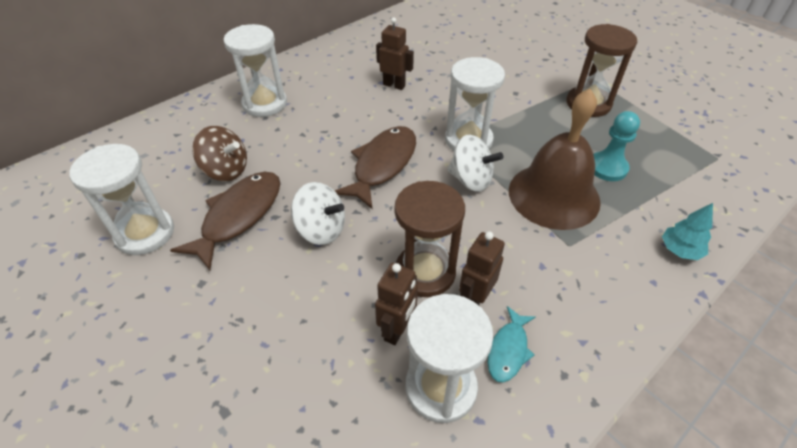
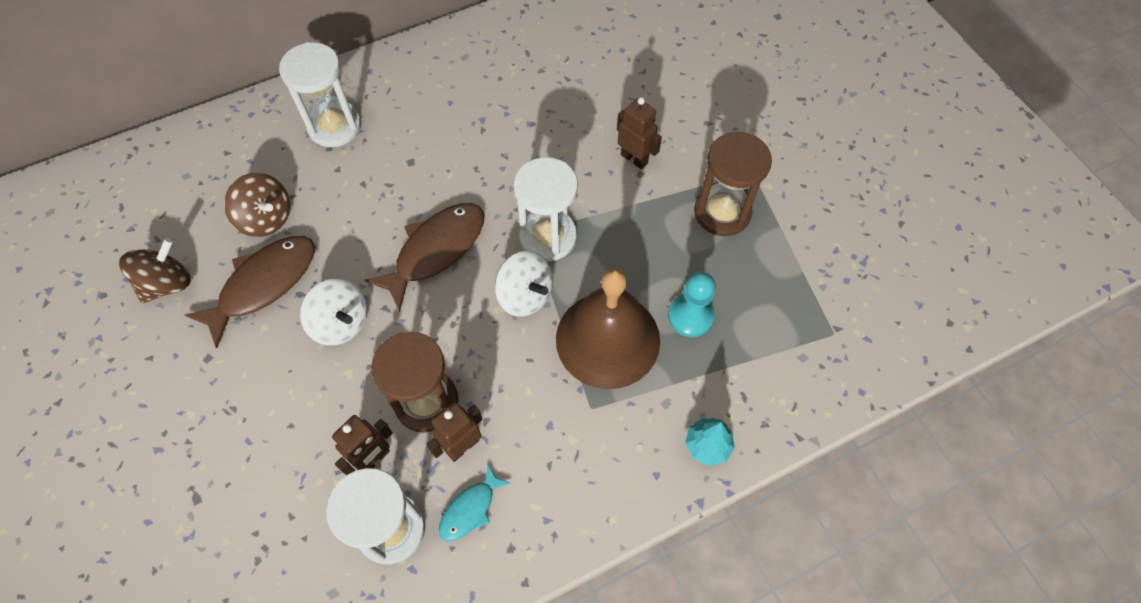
camera: 15 degrees right, 15 degrees up
(145, 233) = (167, 284): white hourglass -> brown spinning top
(394, 85) = (496, 128): brown robot -> brown robot (634, 159)

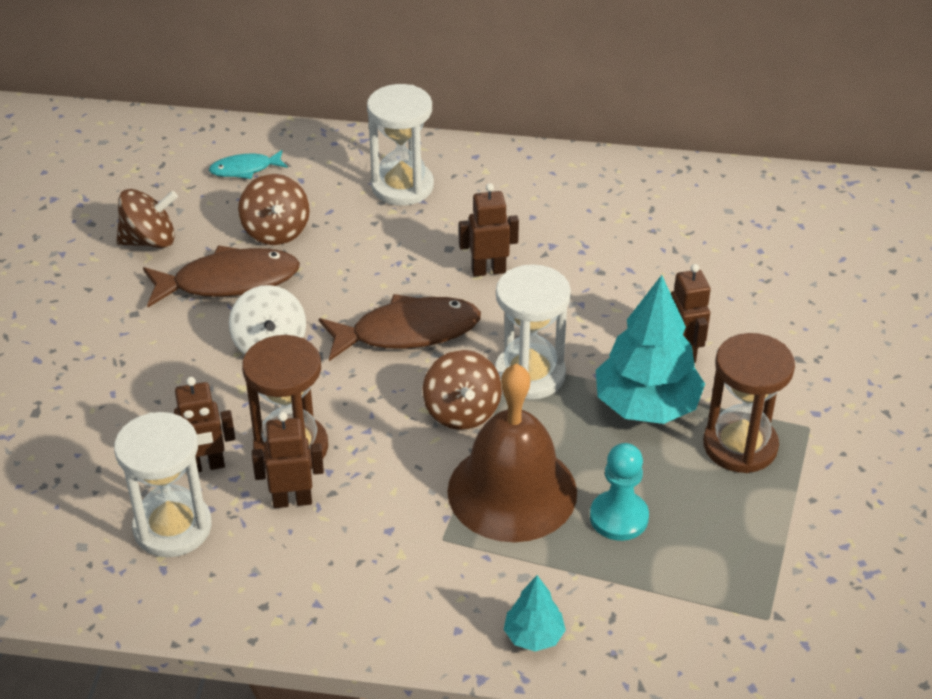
camera: 35 degrees right, 20 degrees down
(453, 165) = (488, 270): none -> brown robot
(470, 509) = (255, 553): turquoise fish -> turquoise fish (245, 169)
(525, 295) = (462, 412): white spinning top -> brown spinning top
(642, 216) = (646, 406): none -> turquoise tree

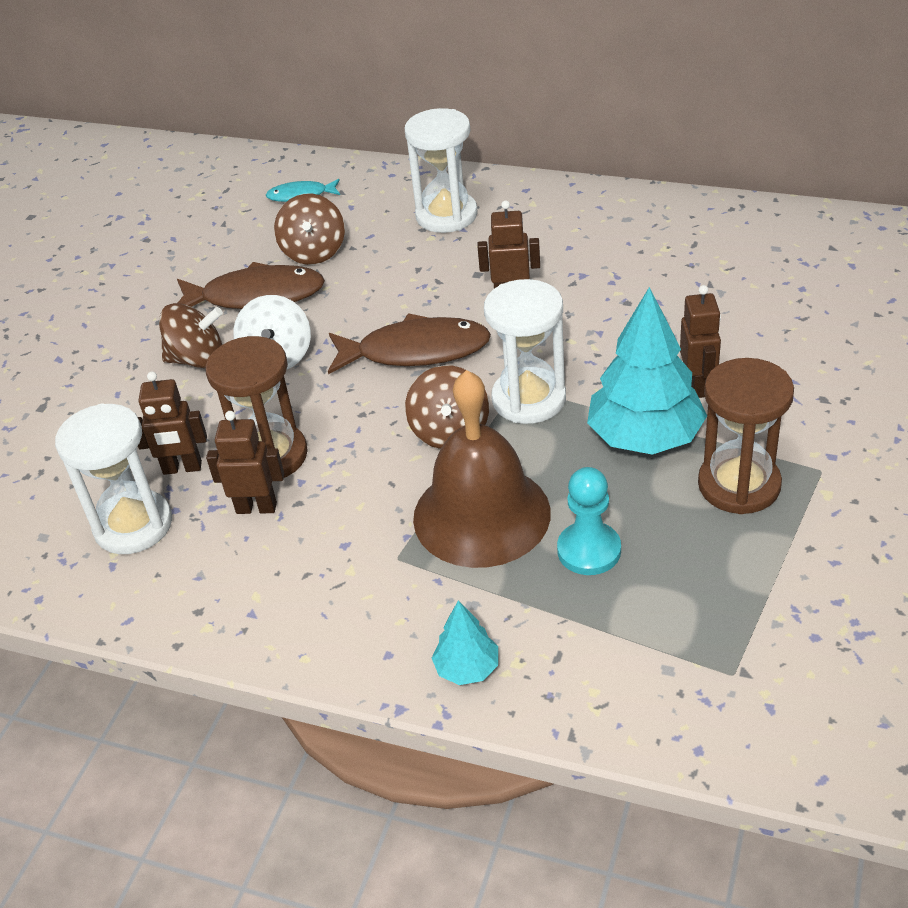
camera: 15 degrees right, 0 degrees up
(150, 241) = (194, 256): brown spinning top -> brown spinning top (197, 359)

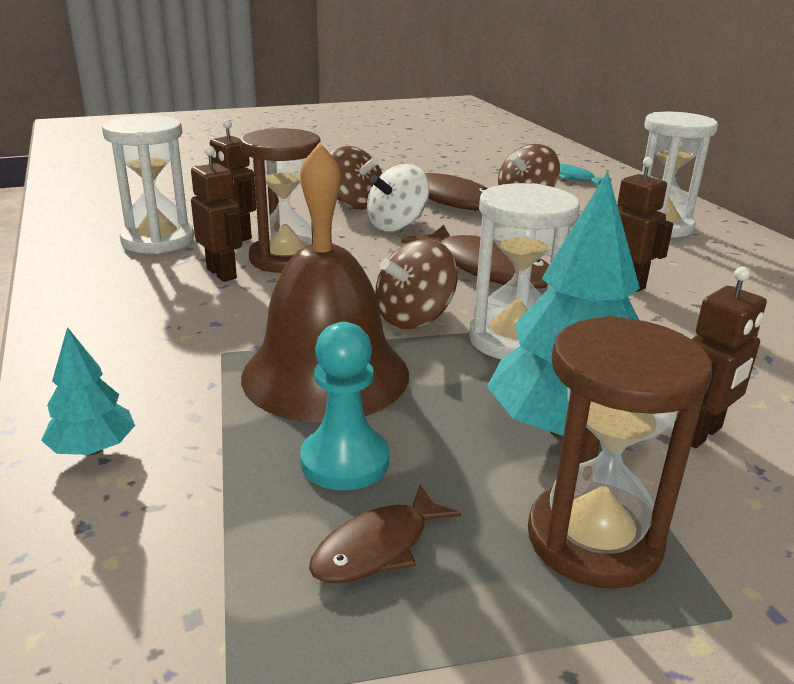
camera: 45 degrees right, 15 degrees down
(675, 572) = (377, 547): none -> brown fish

